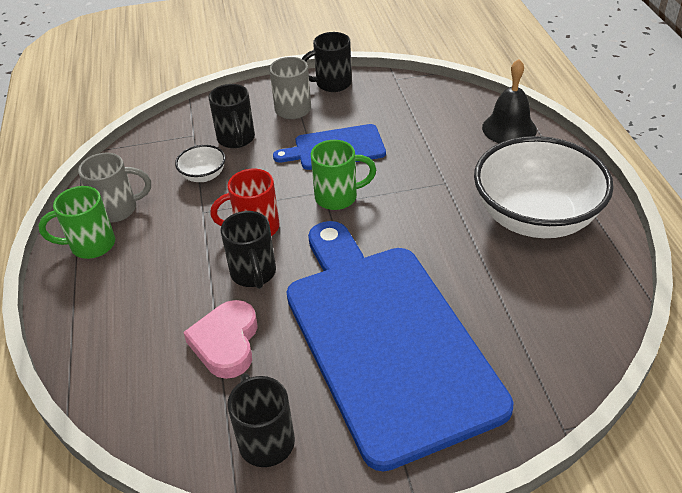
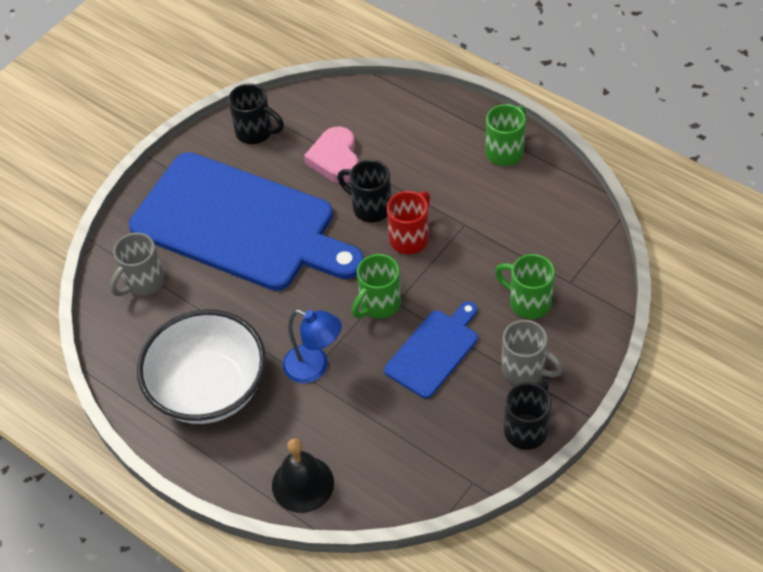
camera: 140 degrees right, 10 degrees up
(118, 209) = (527, 185): grey mug -> grey mug (143, 282)
(203, 175) = (506, 251): white bowl -> none
(226, 343) = (335, 159): pink heart -> pink heart turned 150 degrees counterclockwise
(236, 139) = (528, 302): black mug -> green mug
(434, 185) = (314, 367): none -> blue lamp

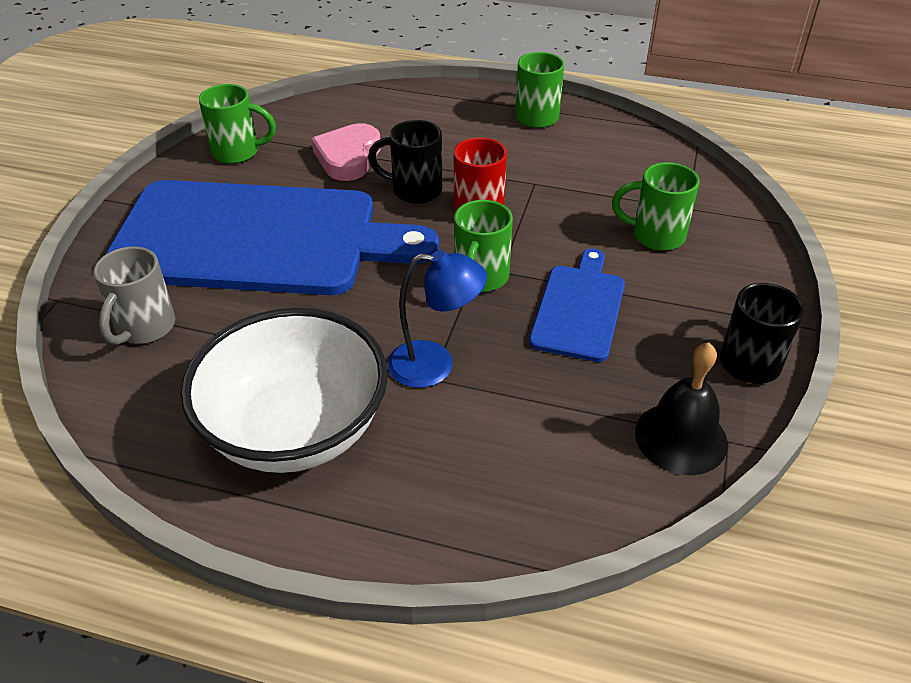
camera: 25 degrees left, 10 degrees down
(256, 132) = (238, 152): black mug -> green mug
(303, 484) = (496, 513): black bell -> black bell (681, 438)
(335, 159) = (348, 157): pink heart -> pink heart turned 45 degrees clockwise
(525, 370) = (701, 301): grey mug -> none

